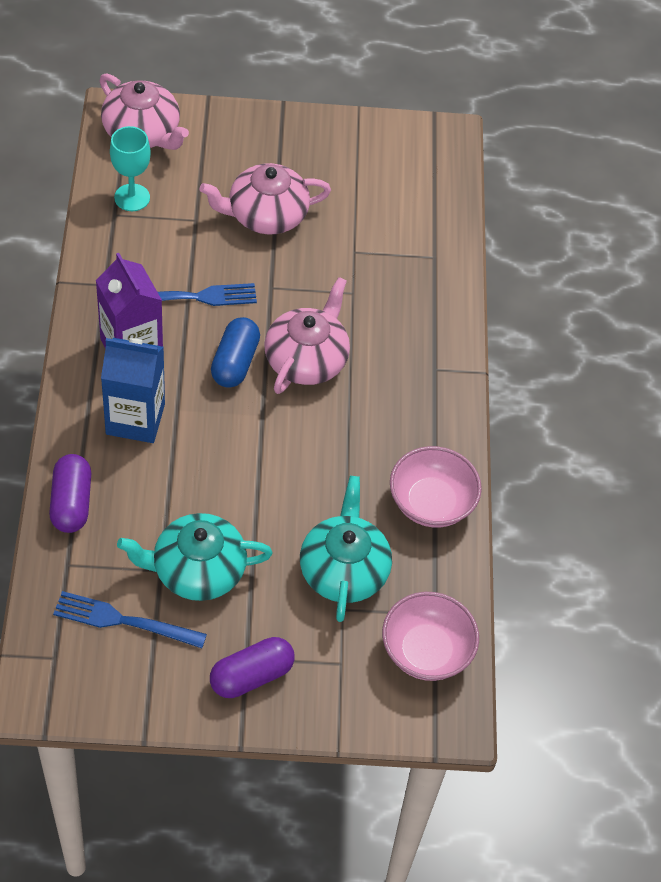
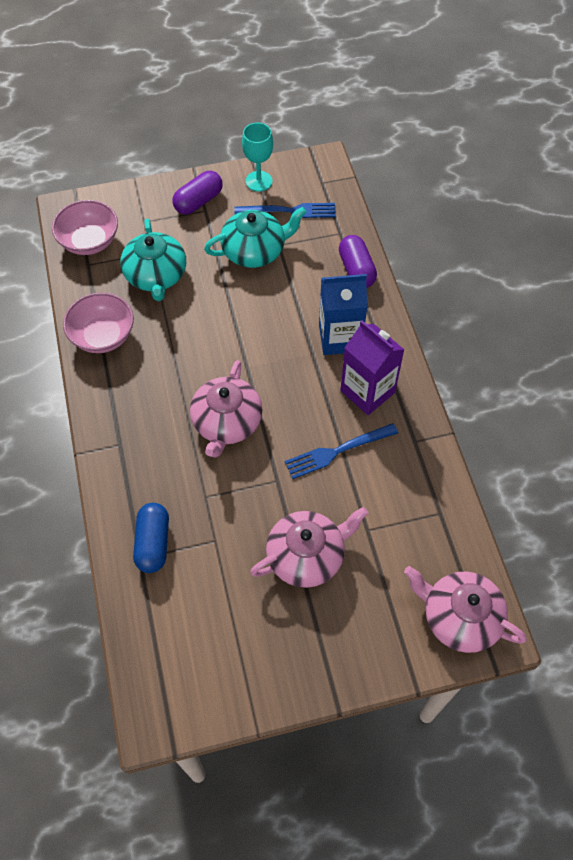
camera: 170 degrees right, 5 degrees up
(132, 197) = (433, 536): turquoise goblet -> turquoise goblet (259, 181)
(235, 362) = (282, 403): blue capsule -> blue capsule (153, 543)

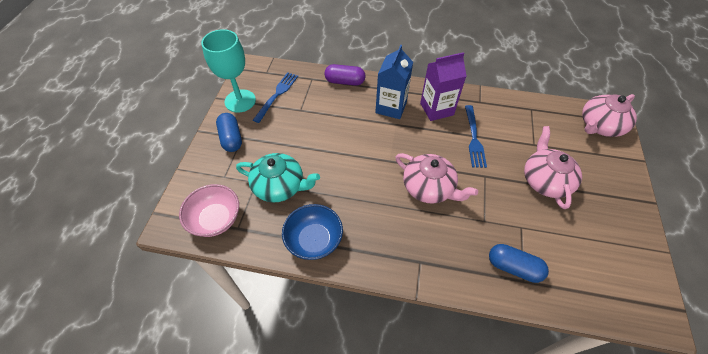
camera: 65 degrees left, 5 degrees down
(103, 336) = (314, 240): pink bowl -> blue bowl
(198, 201) = (231, 138): purple capsule -> blue capsule
(255, 251) = (296, 123): turquoise teapot -> none
(259, 181) = (240, 101): turquoise goblet -> turquoise goblet, size x1.53

